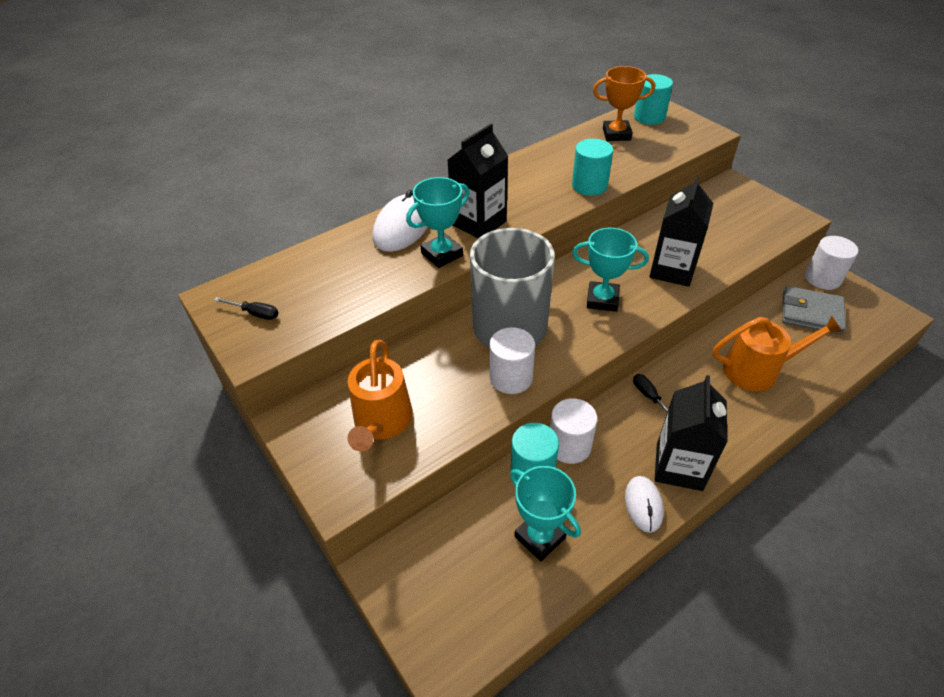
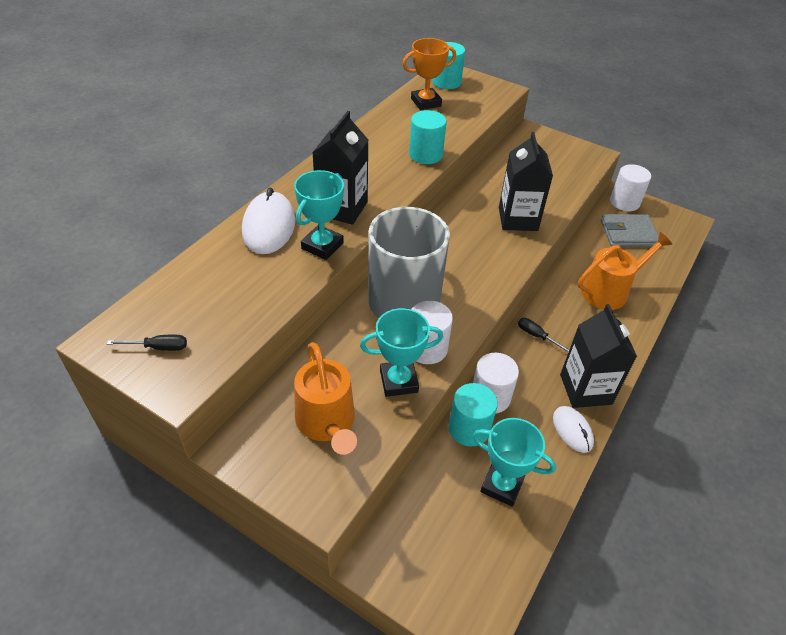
camera: 25 degrees left, 0 degrees up
(602, 300) = (472, 258): turquoise trophy -> turquoise trophy (398, 381)

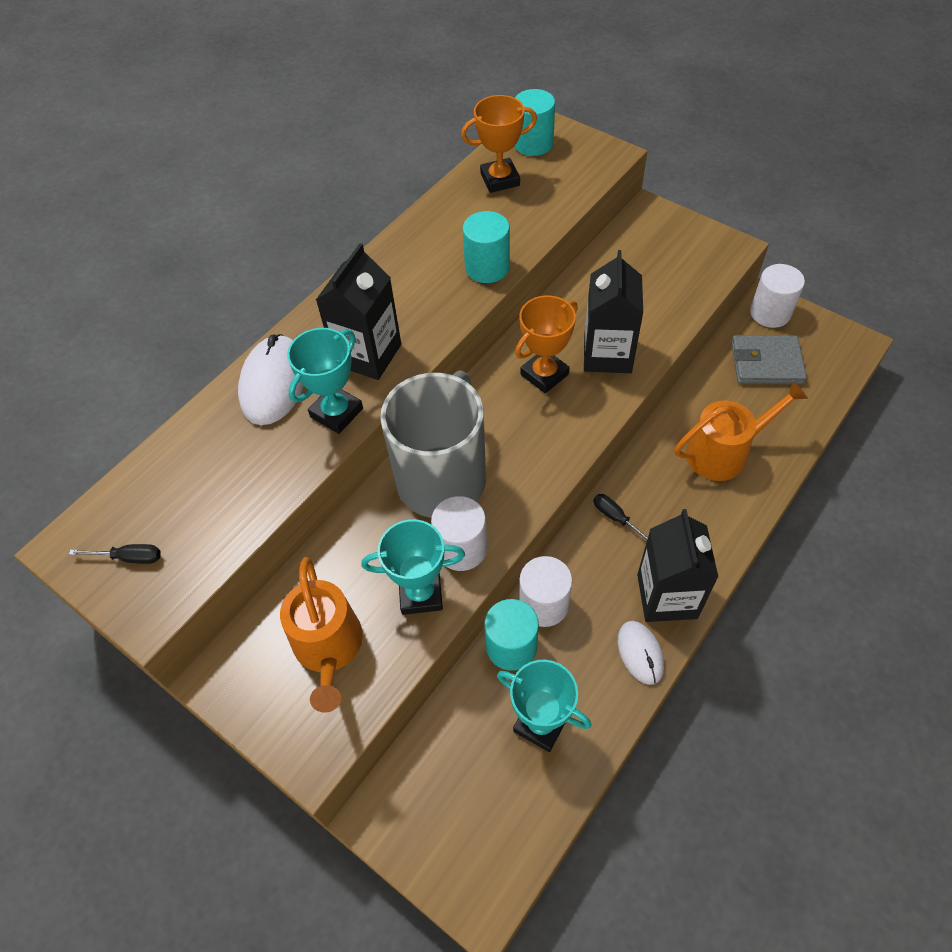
camera: 10 degrees right, 10 degrees up
(472, 231) = (544, 374): none -> orange trophy

